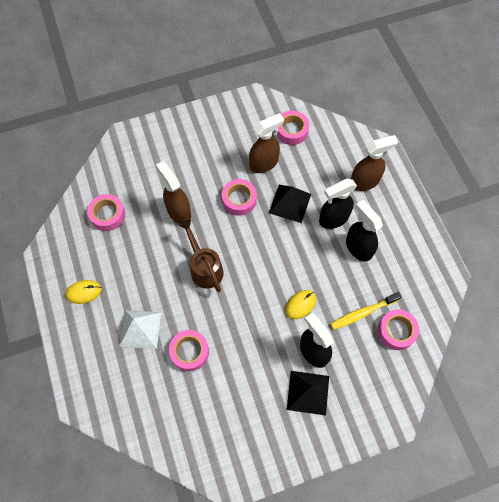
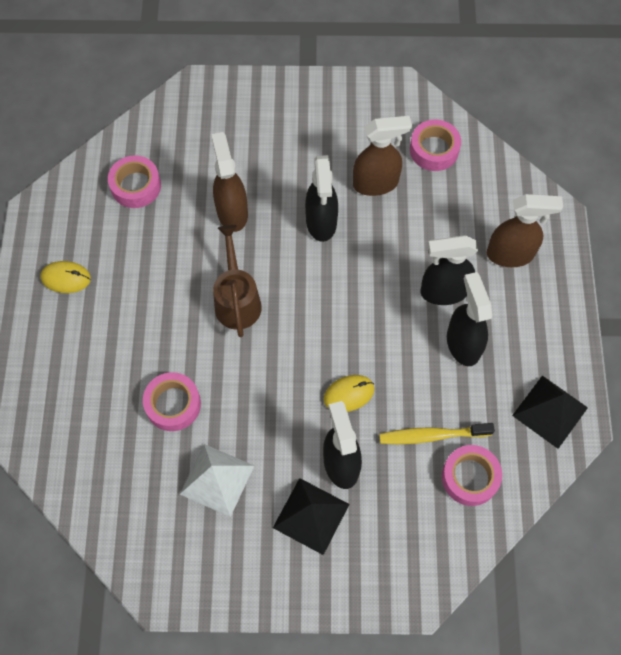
camera: 20 degrees right, 0 degrees up
(140, 329) = (120, 351): white pyramid -> white pyramid (217, 479)
(239, 200) = (321, 222): pink tape -> black spray bottle
(290, 203) = (390, 250): black pyramid -> black pyramid (550, 411)

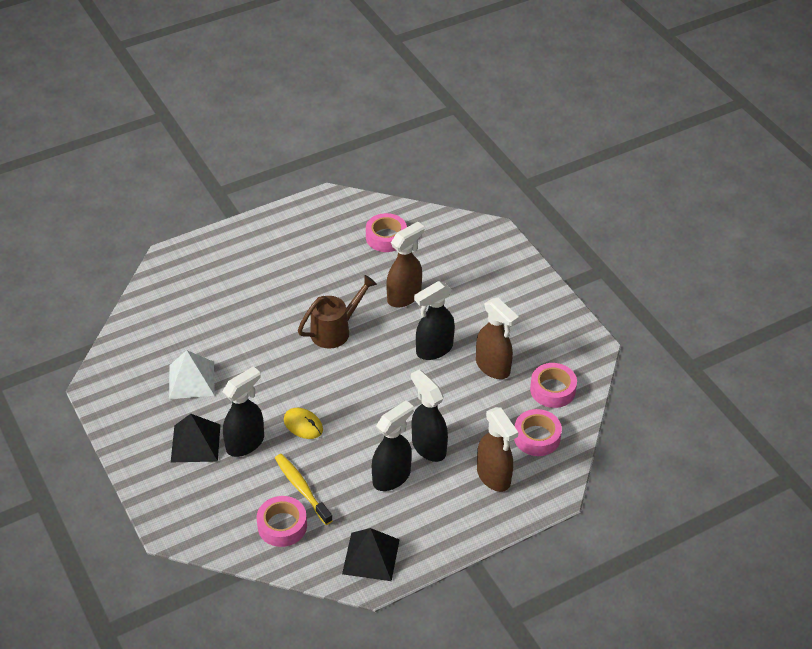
camera: 60 degrees right, 20 degrees down
(66, 278) = (289, 236): yellow mouse -> none
(173, 404) = (232, 332): pink tape -> pink tape (537, 437)

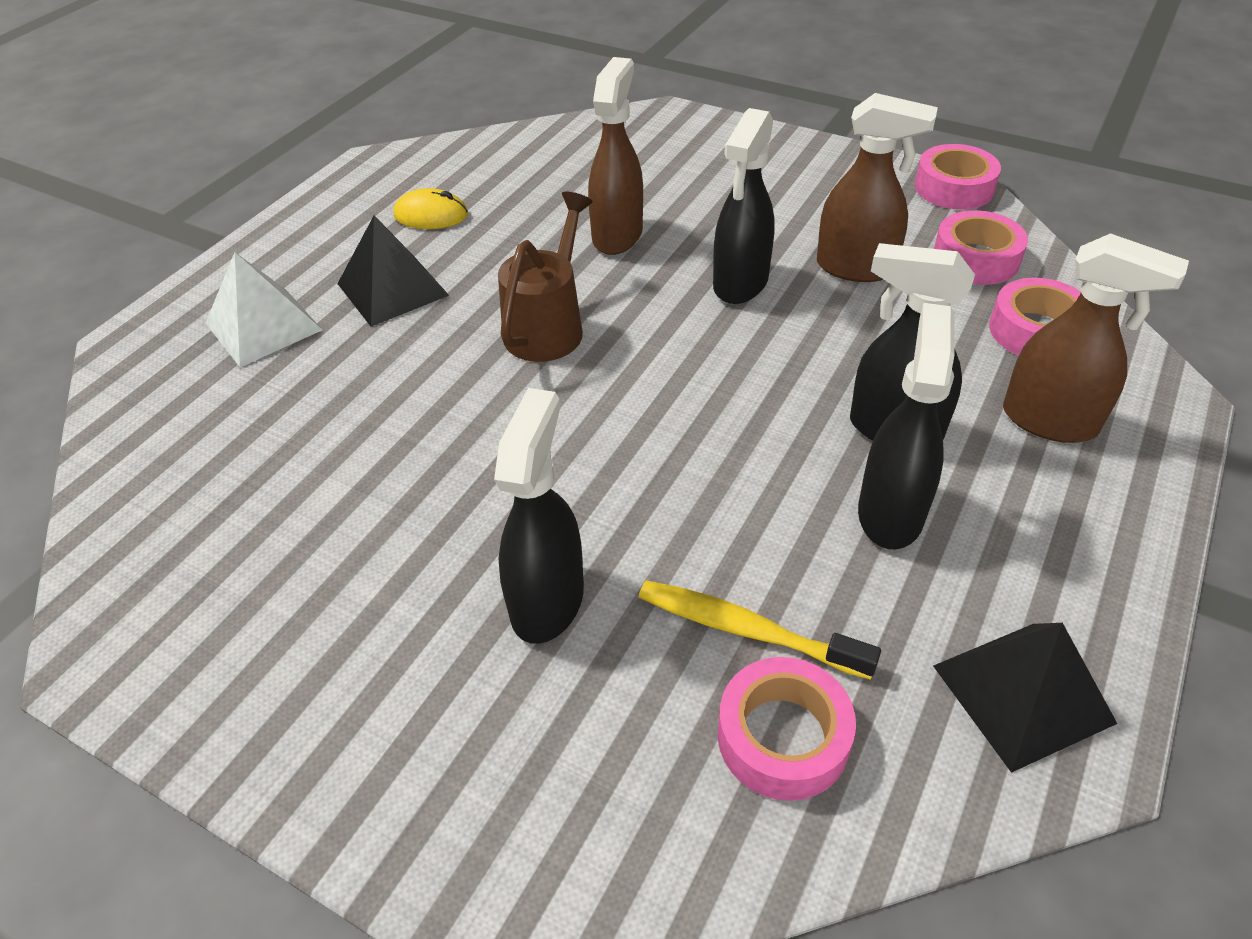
camera: 30 degrees left, 0 degrees up
(191, 380) = (329, 533): white pyramid -> white pyramid (264, 326)
(195, 443) = (434, 659): black pyramid -> black pyramid (392, 289)
(303, 425) = (634, 505): yellow mouse -> yellow mouse (431, 215)
(386, 237) = (512, 176): pink tape -> pink tape (954, 188)

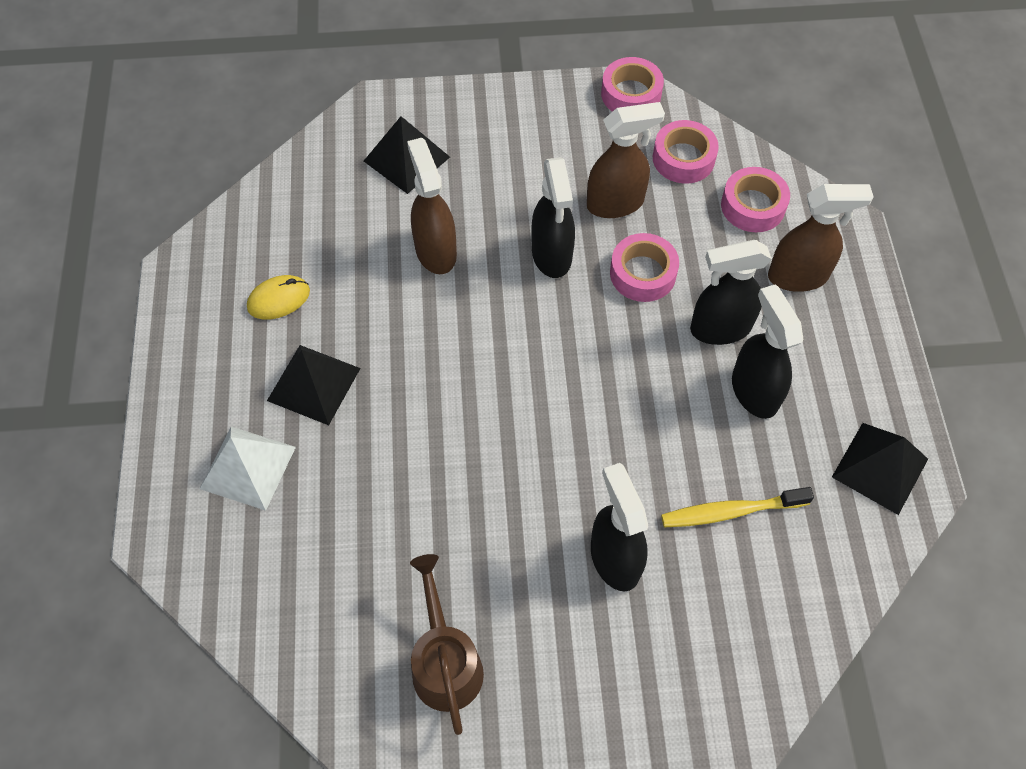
camera: 35 degrees left, 15 degrees up
(548, 326) = (453, 359): brown watering can -> brown watering can (445, 662)
(658, 159) = (406, 159): none -> black pyramid
(783, 737) = (788, 562): pink tape -> pink tape (643, 273)

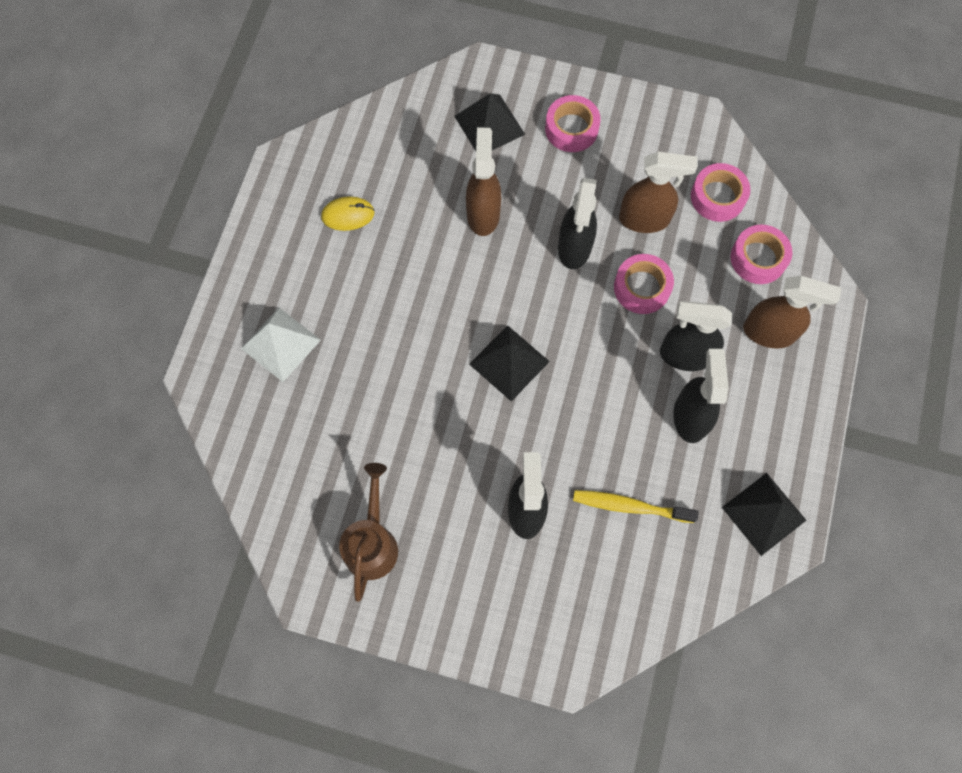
camera: 20 degrees right, 10 degrees up
(313, 384) = (351, 294): black pyramid -> black pyramid (509, 363)
(631, 94) = (697, 124): pink tape -> pink tape (571, 128)

